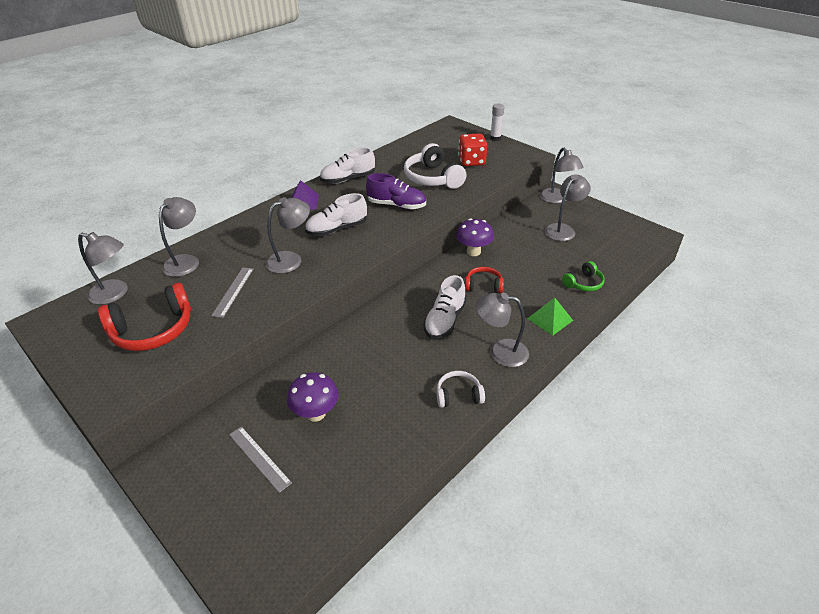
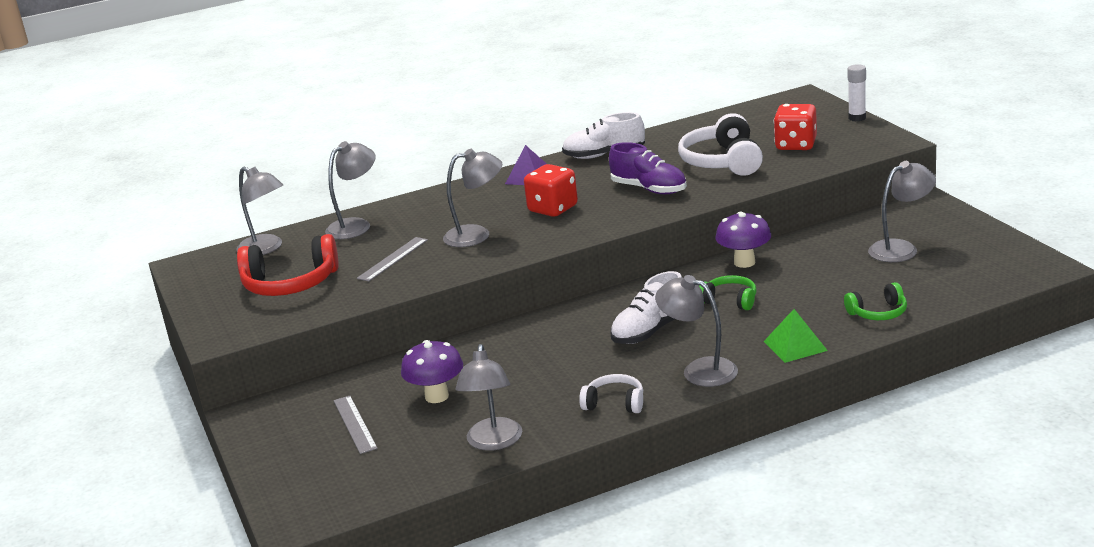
camera: 25 degrees right, 15 degrees down
(337, 229) = (553, 209): white shoe -> red dice
(483, 285) = (730, 300): red headphones -> green headphones
(557, 199) = (923, 211): grey lamp -> grey lamp (493, 442)

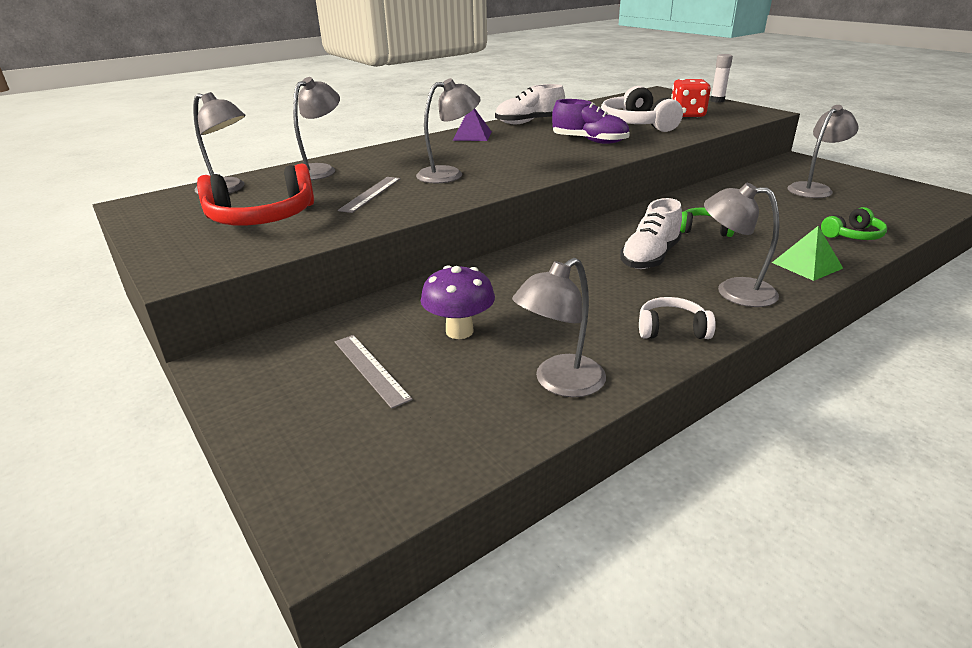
camera: 15 degrees left, 5 degrees up
(493, 442) = (559, 383): grey lamp -> grey lamp turned 60 degrees clockwise
(553, 209) = (511, 155): red dice -> none
(744, 262) = (689, 201): purple mushroom -> none

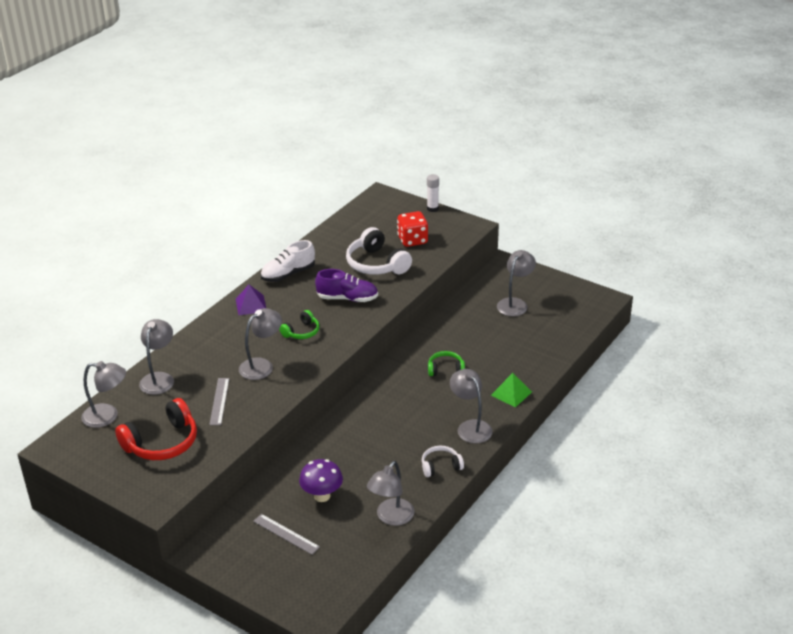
camera: 20 degrees left, 5 degrees up
(650, 257) = (415, 406): white shoe -> none
(733, 291) = (470, 427): grey lamp -> grey lamp turned 60 degrees clockwise
(853, 235) = (539, 356): green headphones -> green headphones (301, 332)

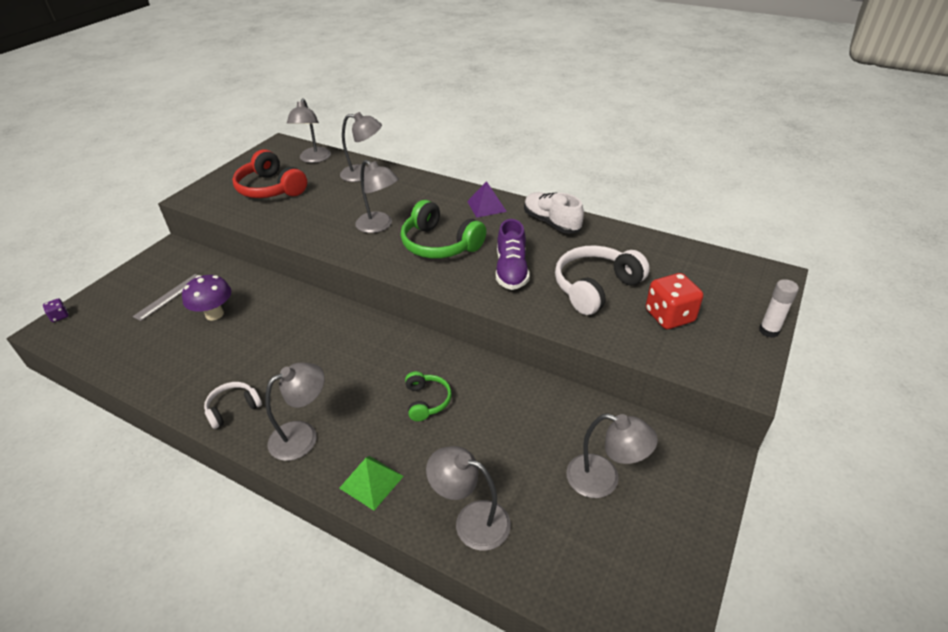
camera: 85 degrees right, 5 degrees up
(219, 401) = (324, 209): grey ruler -> none
(297, 614) = (59, 316): none -> purple dice
(301, 332) = (440, 244): green headphones -> green headphones, size x1.81
(391, 518) = (160, 370): grey lamp -> grey lamp (471, 520)
(440, 466) = (233, 408): white headphones -> white headphones turned 105 degrees counterclockwise

